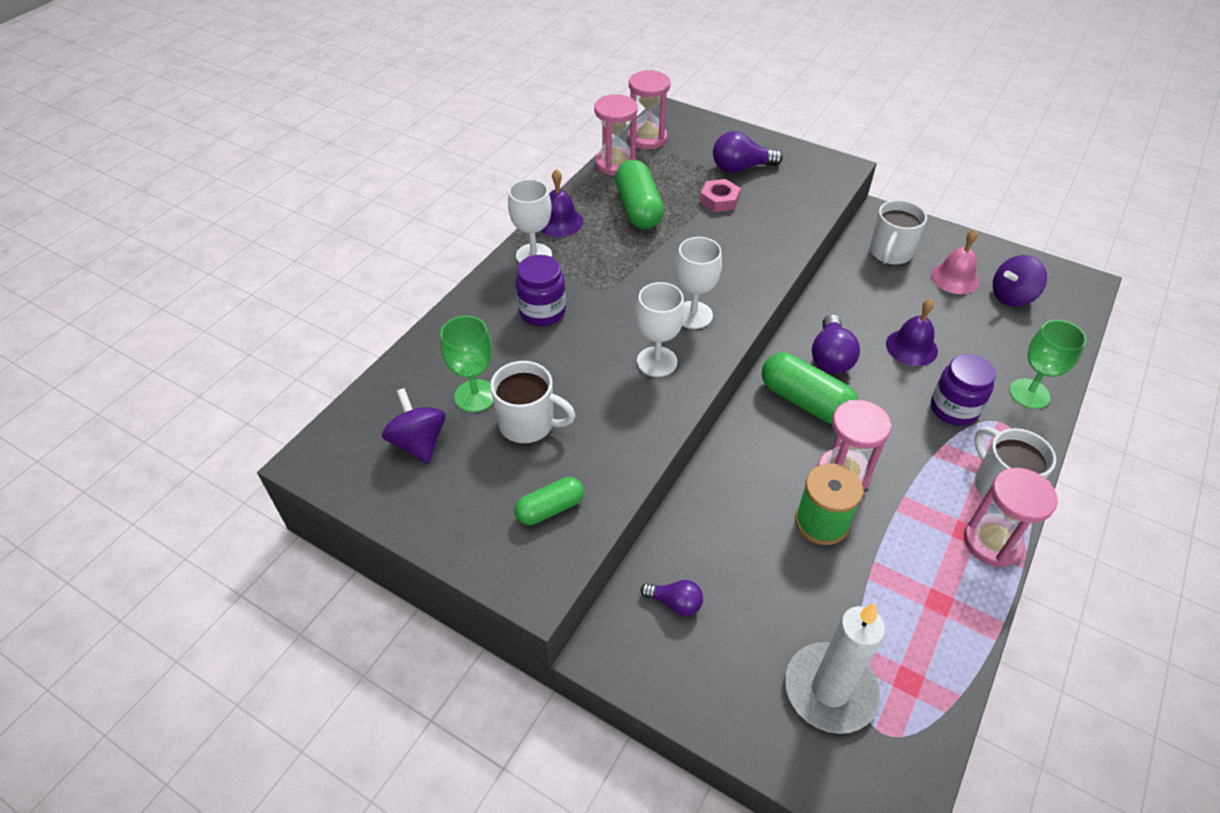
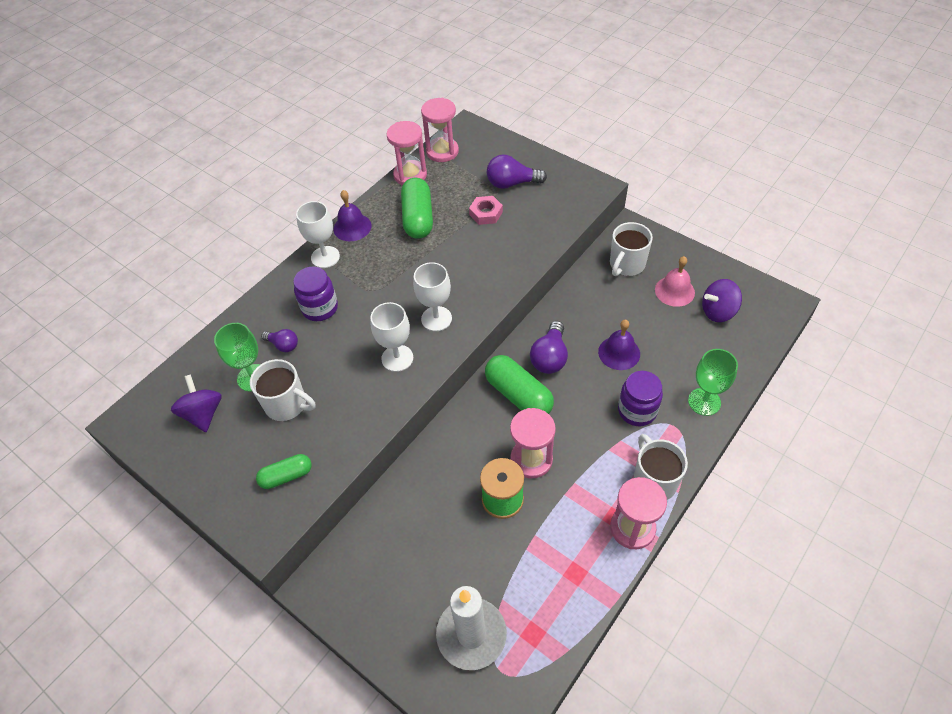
camera: 10 degrees right, 5 degrees up
(675, 603) = (374, 554): purple light bulb -> purple light bulb (283, 345)

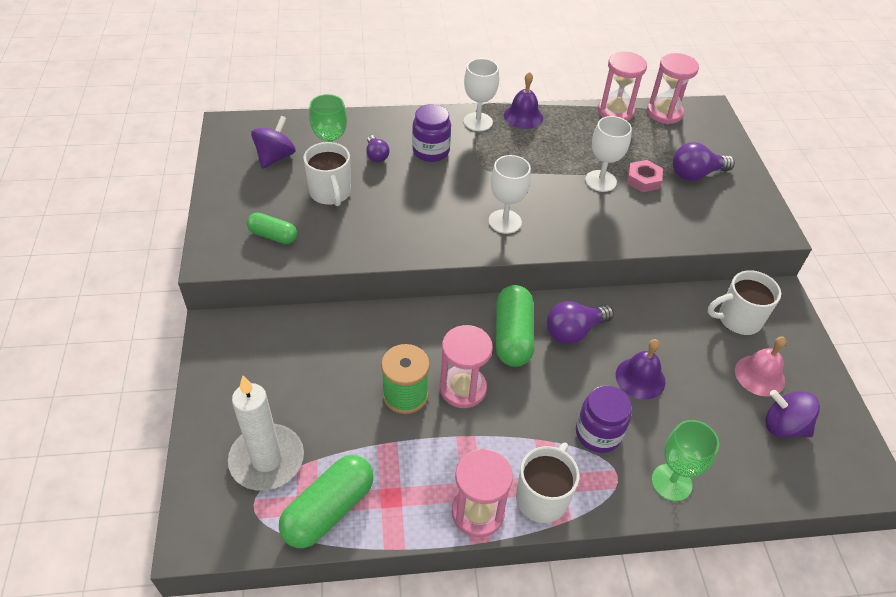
camera: 40 degrees right, 5 degrees down
(397, 358) = (441, 224): white goblet -> white goblet (600, 181)
(418, 218) = (582, 145): green capsule -> green capsule (329, 510)
(512, 183) = (696, 174): purple light bulb -> purple light bulb turned 60 degrees counterclockwise

